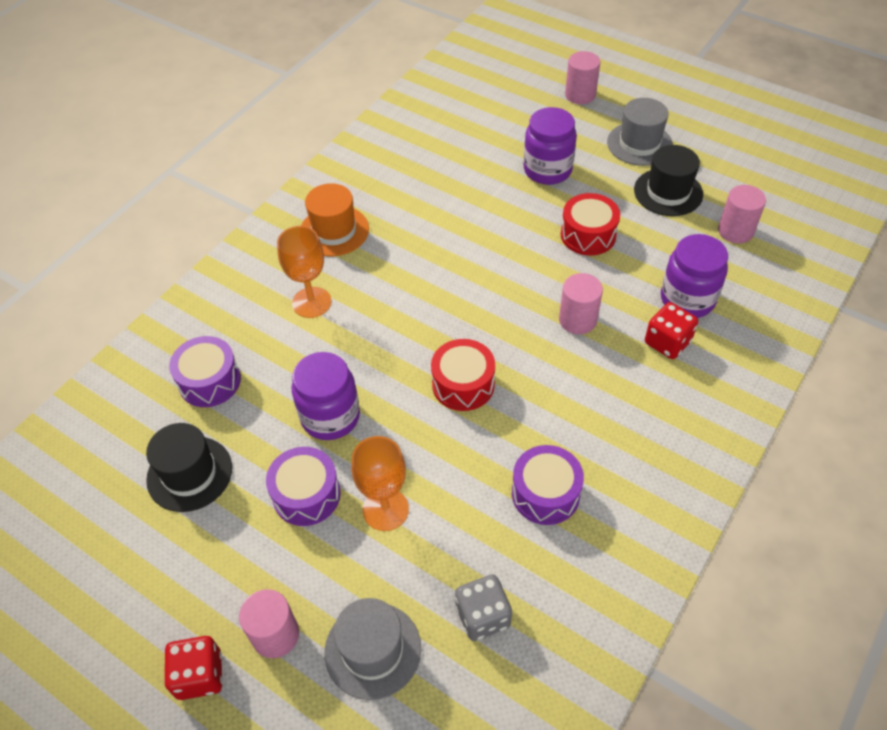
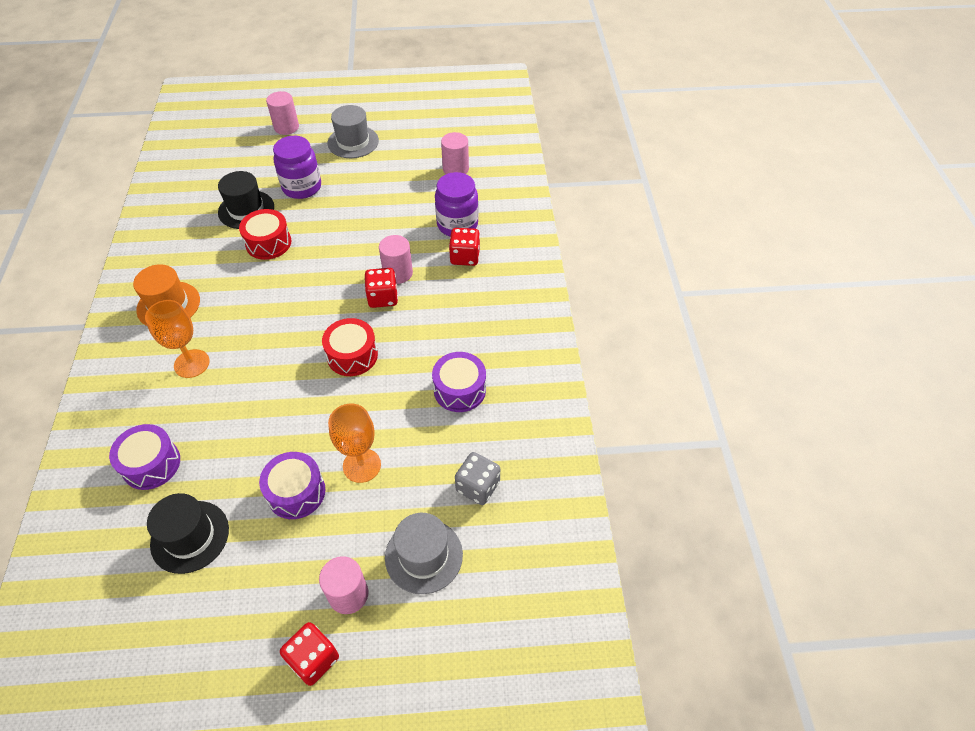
camera: 40 degrees left, 0 degrees up
(330, 417) = (271, 431): purple jar -> none
(541, 339) = (383, 298): none -> red dice
(588, 235) = (363, 216): red drum -> red drum (268, 243)
(668, 192) = (395, 164): black hat -> black hat (246, 209)

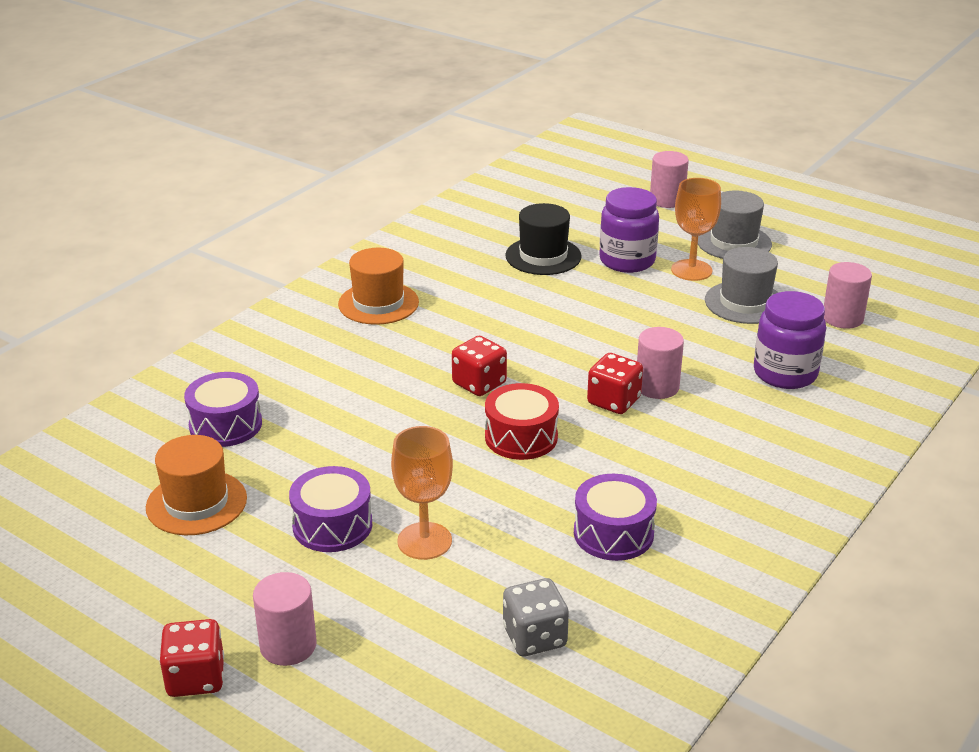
camera: 40 degrees right, 20 degrees down
(190, 536) = (196, 503): black hat -> orange hat
(191, 363) = (348, 362): orange goblet -> orange goblet (691, 270)
(268, 243) = (536, 295): red drum -> none
(424, 556) = (402, 663): grey hat -> grey hat (745, 302)
(465, 257) = (760, 409): red dice -> red dice (479, 383)

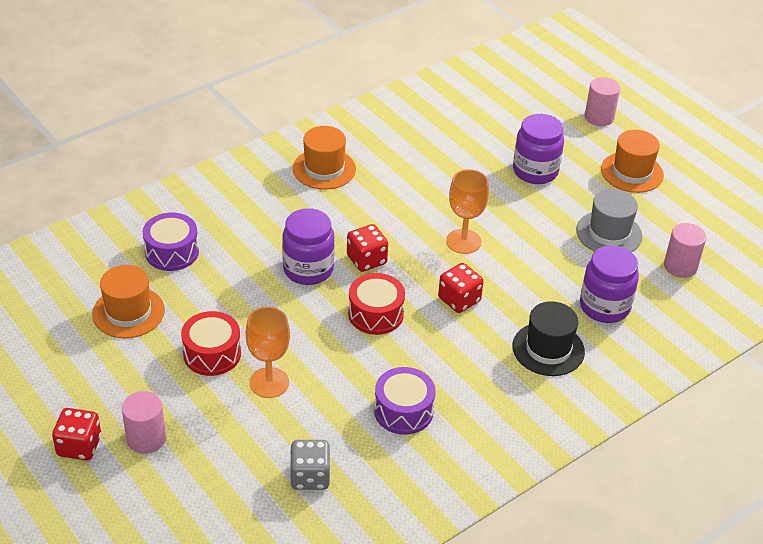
camera: 15 degrees right, 10 degrees up
(332, 525) = (212, 354): purple drum -> red drum
(412, 408) = (308, 269): none -> purple jar
(543, 256) = (470, 152): black hat -> black hat (548, 349)
(657, 387) = (498, 295): pink cylinder -> none
(691, 270) = (582, 192): orange goblet -> orange goblet (463, 241)
(733, 242) = (632, 172): grey hat -> orange hat

